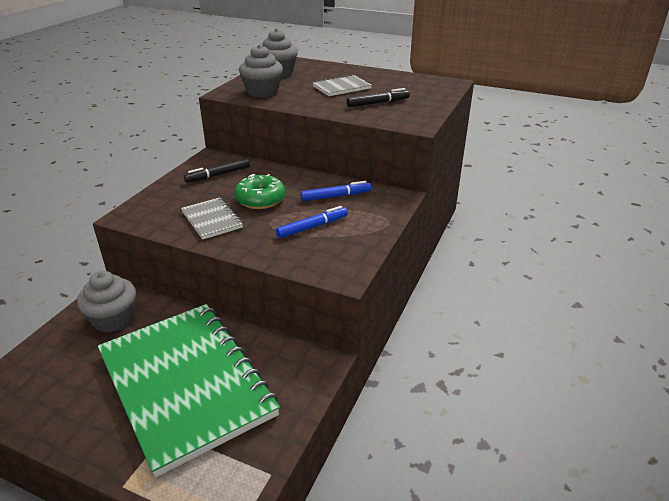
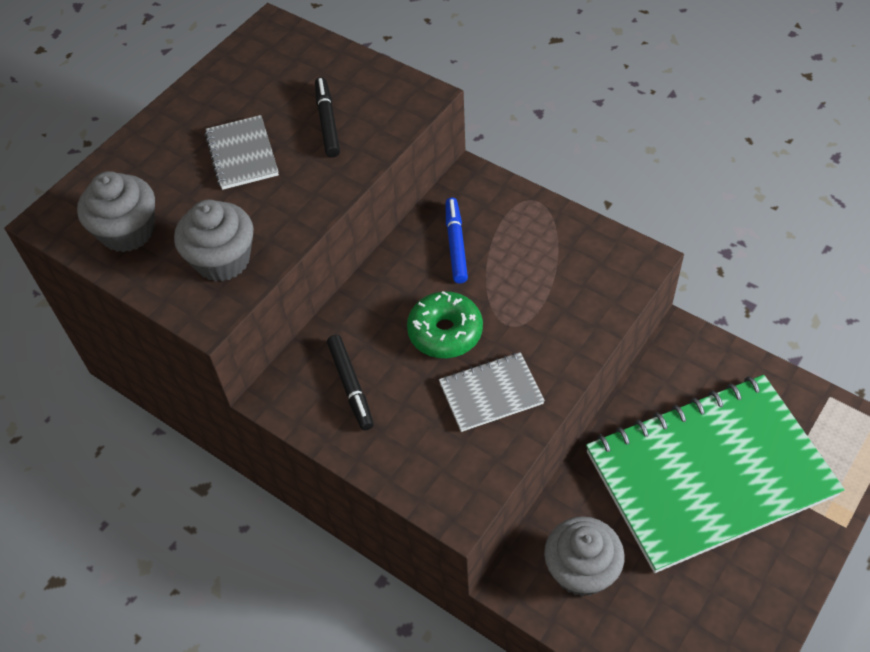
camera: 75 degrees left, 20 degrees up
(312, 227) = (532, 278): blue marker -> none

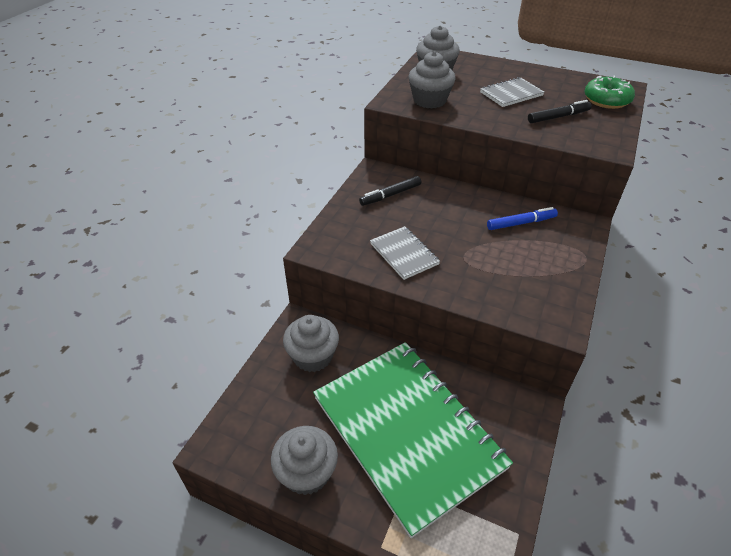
camera: 75 degrees right, 10 degrees down
(445, 332) = (445, 227): green donut -> green donut (606, 100)
(759, 595) = (307, 473): none -> grey cupcake

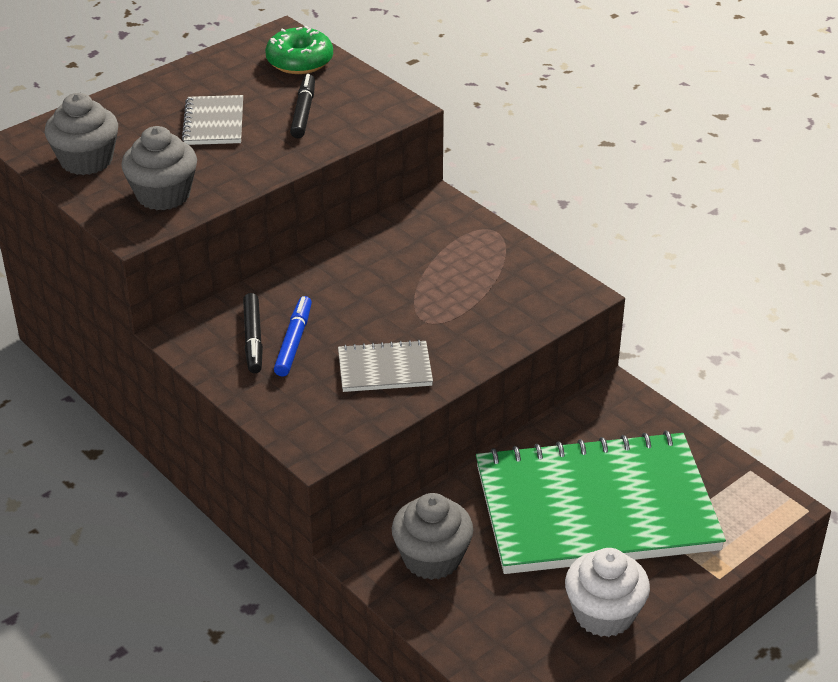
camera: 65 degrees left, 5 degrees down
(307, 473) = (603, 614): grey cupcake -> white cupcake
(521, 223) = (401, 250): blue marker -> blue marker (294, 342)

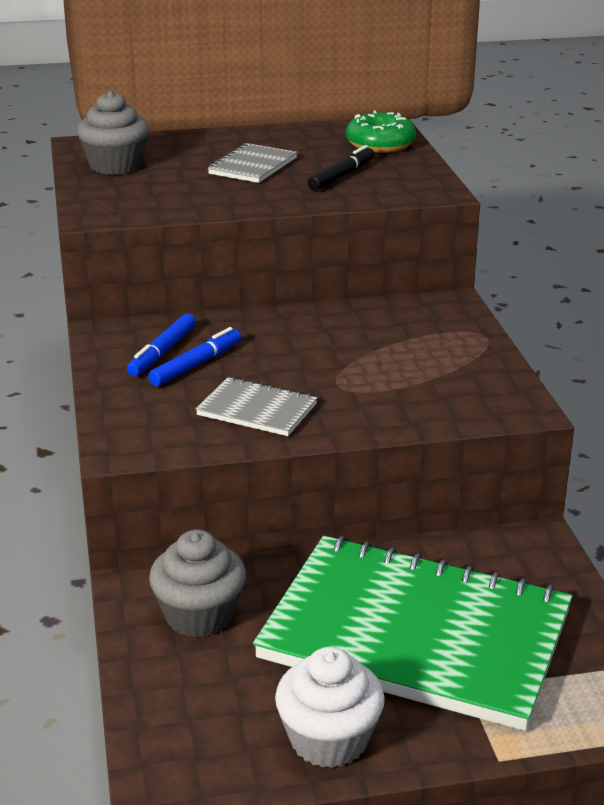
camera: 30 degrees right, 10 degrees down
(163, 195) = (148, 200): grey cupcake -> none
(253, 339) = (162, 352): black marker -> blue marker

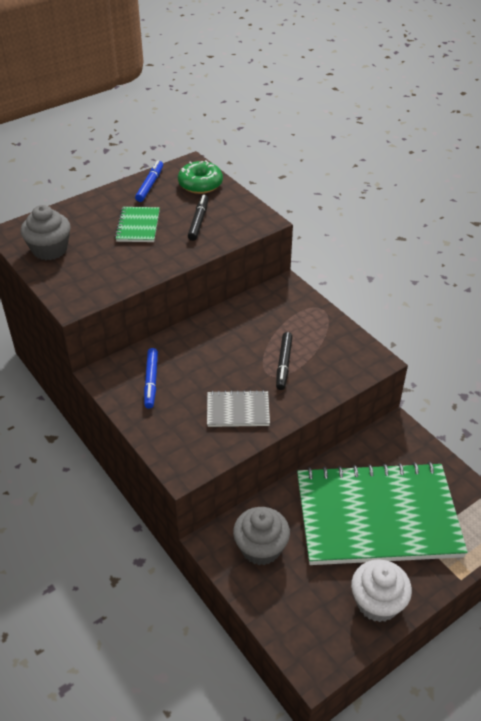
camera: 25 degrees left, 15 degrees up
(196, 365) = (178, 385): blue marker -> blue marker (150, 185)
(253, 166) = (138, 226): grey notebook -> green notebook
(371, 379) = (283, 364): none -> black marker

